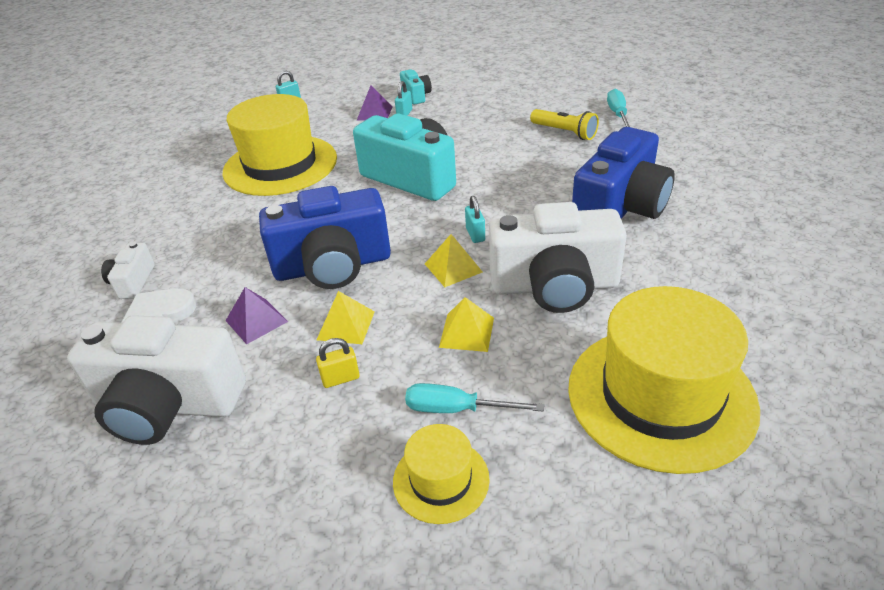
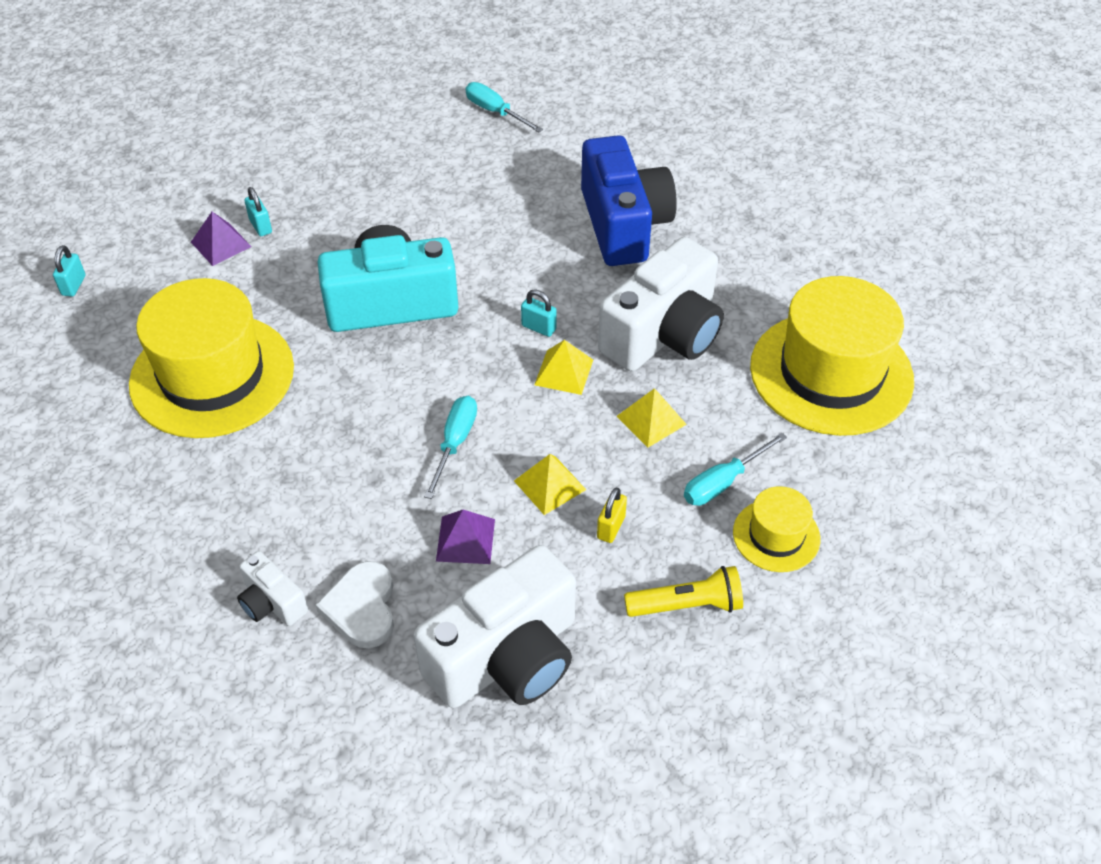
camera: 50 degrees left, 10 degrees up
(333, 266) = (455, 443): blue camera -> turquoise screwdriver
(416, 96) = (237, 193): turquoise camera -> none
(564, 132) = (471, 162): yellow flashlight -> yellow flashlight (687, 605)

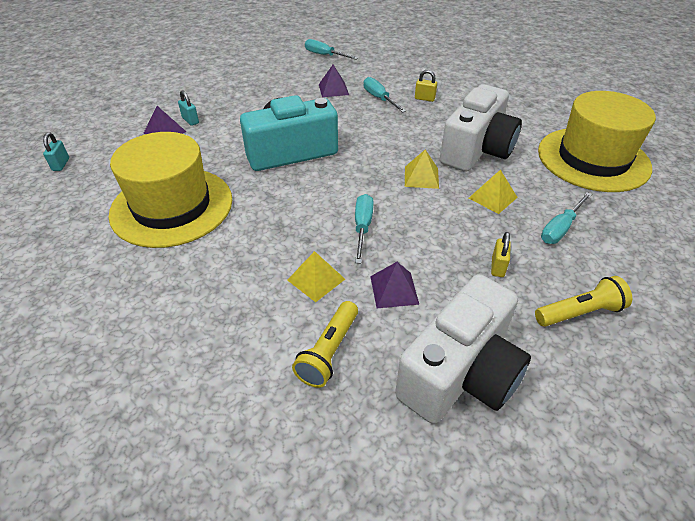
camera: 10 degrees left, 5 degrees down
(272, 602) = (252, 358): white camera -> none
(362, 607) = (329, 352): white heart -> yellow flashlight
(488, 188) = (333, 89): none -> purple pyramid
(538, 327) = (394, 155): turquoise padlock -> none
(549, 485) = (441, 245): yellow pyramid -> yellow pyramid (316, 279)
(553, 216) = (379, 98): none -> turquoise screwdriver
(623, 224) = (424, 98): blue camera -> yellow padlock
(776, 535) = (615, 257): yellow hat -> none

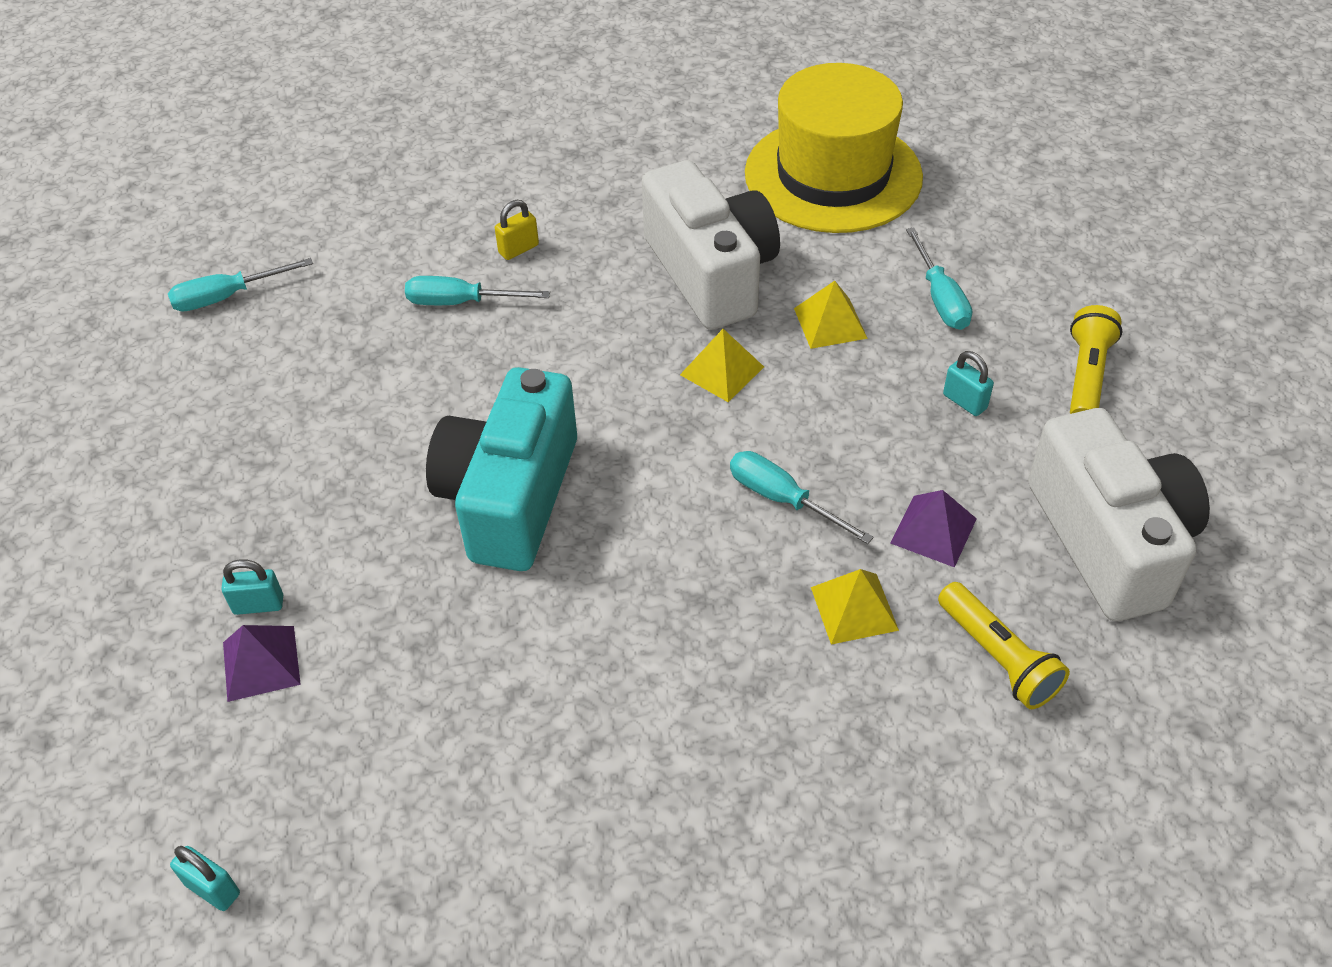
camera: 55 degrees left, 5 degrees up
(172, 206) = (526, 733): yellow hat -> none
(333, 89) = (367, 345): purple pyramid -> none
(497, 267) = (965, 401): yellow padlock -> turquoise padlock

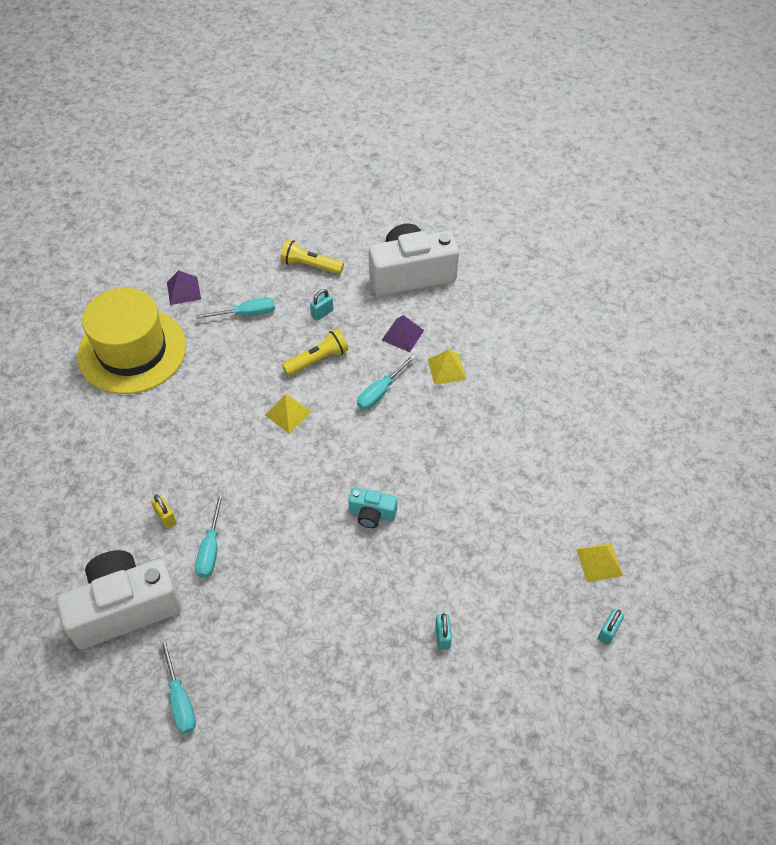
camera: 90 degrees left, 5 degrees up
(261, 663) = (480, 629): purple pyramid -> purple pyramid (184, 290)
(510, 497) = (372, 514): turquoise camera -> turquoise camera, size x0.47
(711, 273) = (208, 415): white camera -> white camera (125, 608)
(830, 323) = (258, 362): yellow pyramid -> yellow pyramid (599, 562)
(998, 657) = (472, 321): yellow flashlight -> yellow flashlight (317, 360)

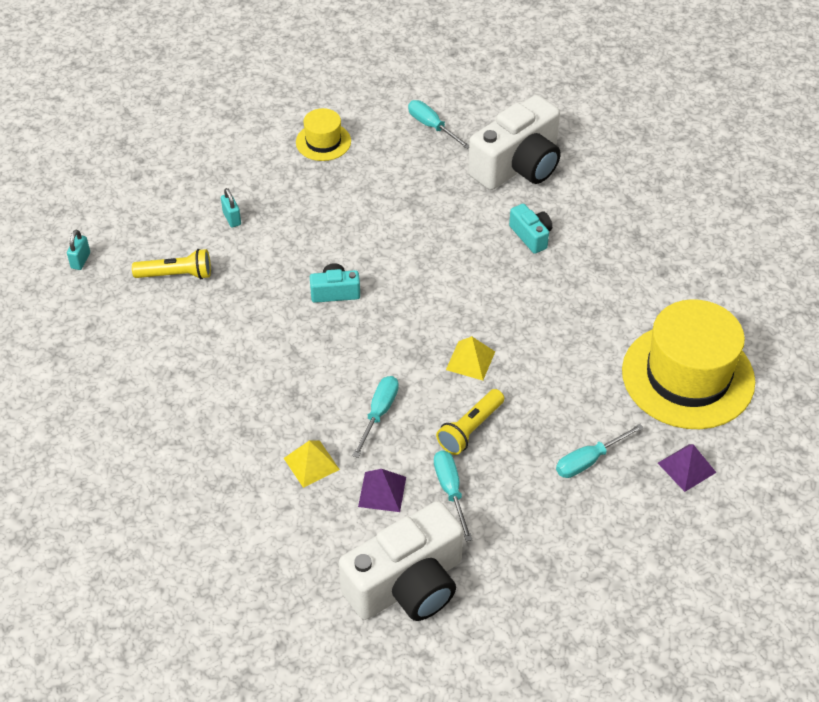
camera: 160 degrees right, 5 degrees down
(166, 517) = (531, 236): yellow padlock -> turquoise camera
(211, 548) = (473, 224): turquoise screwdriver -> turquoise screwdriver (450, 491)
(309, 718) = (323, 142): none -> yellow hat
(310, 265) = (549, 555): yellow flashlight -> yellow flashlight (176, 275)
(322, 313) = (496, 490): turquoise padlock -> none
(599, 562) = (95, 312): yellow pyramid -> none

